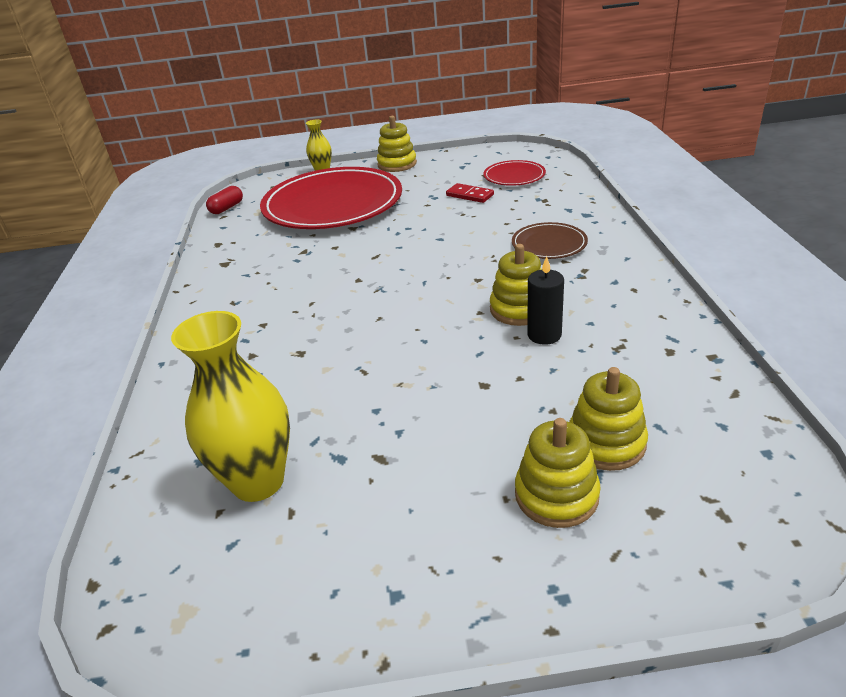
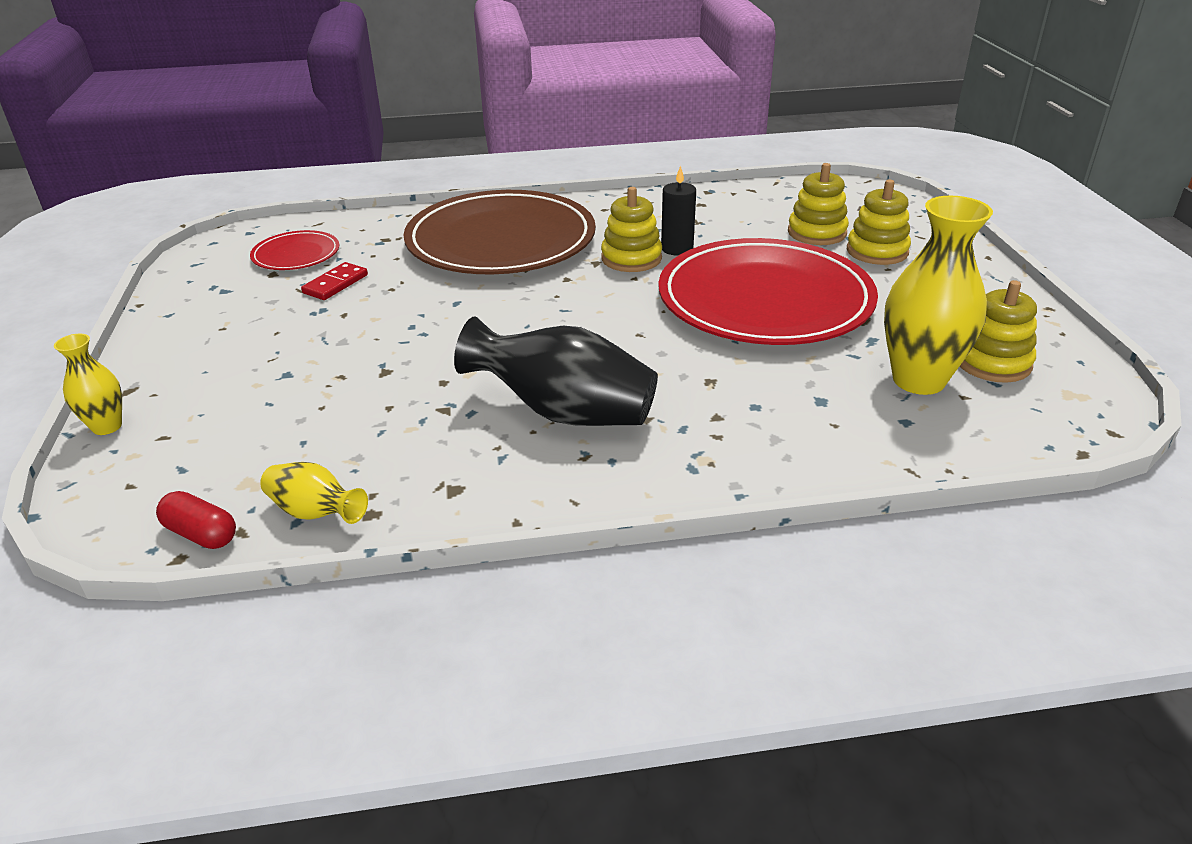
camera: 95 degrees left, 0 degrees up
(227, 230) = (315, 513): none -> yellow vase
(283, 291) = (564, 412): none -> black vase
(333, 204) = (281, 398): red plate -> red plate (765, 299)
(397, 164) = (157, 346): yellow stacking toy -> yellow stacking toy (992, 362)
(549, 244) = (501, 240): brown plate -> brown plate, size x2.24

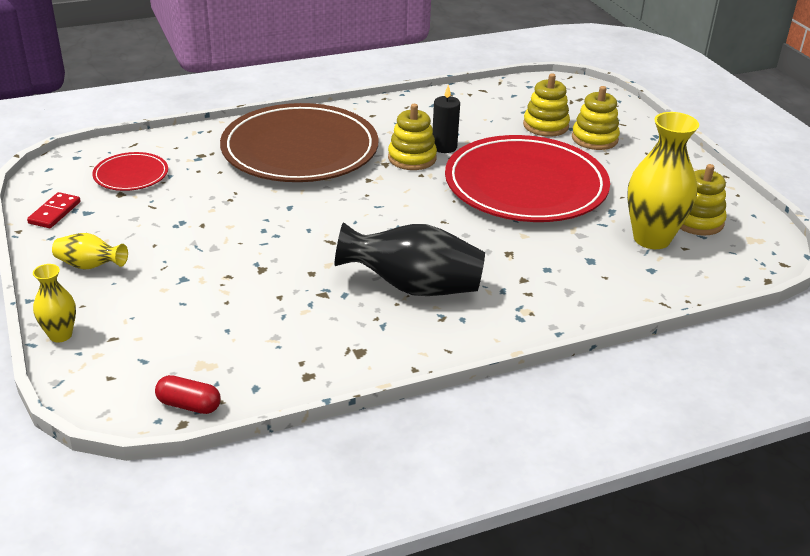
camera: 15 degrees left, 0 degrees up
(315, 513) = (266, 380): yellow vase -> yellow vase (90, 266)
(335, 284) = (181, 199): red domino -> red domino (55, 213)

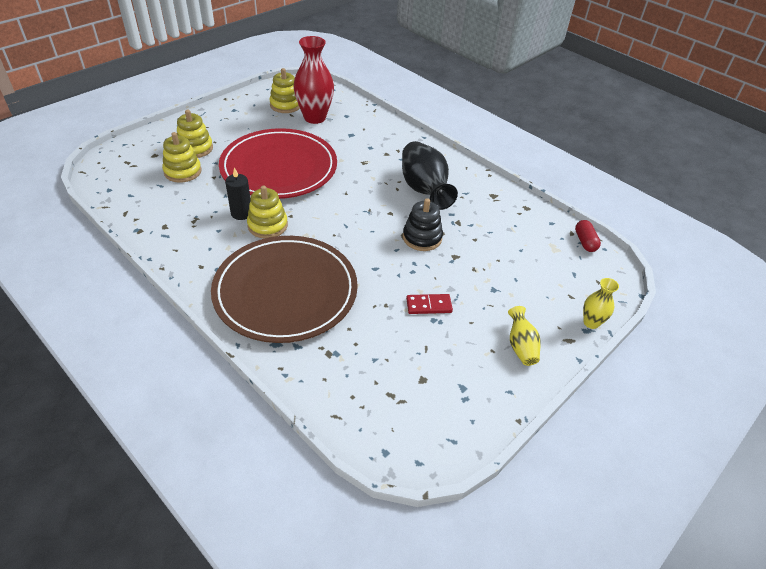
camera: 115 degrees left, 10 degrees up
(55, 213) = (478, 410): red domino -> red domino (429, 305)
(131, 175) = (390, 388): red plate -> none
(315, 254) = (422, 238): none -> black stacking toy
(651, 239) = (314, 117): yellow vase -> red vase

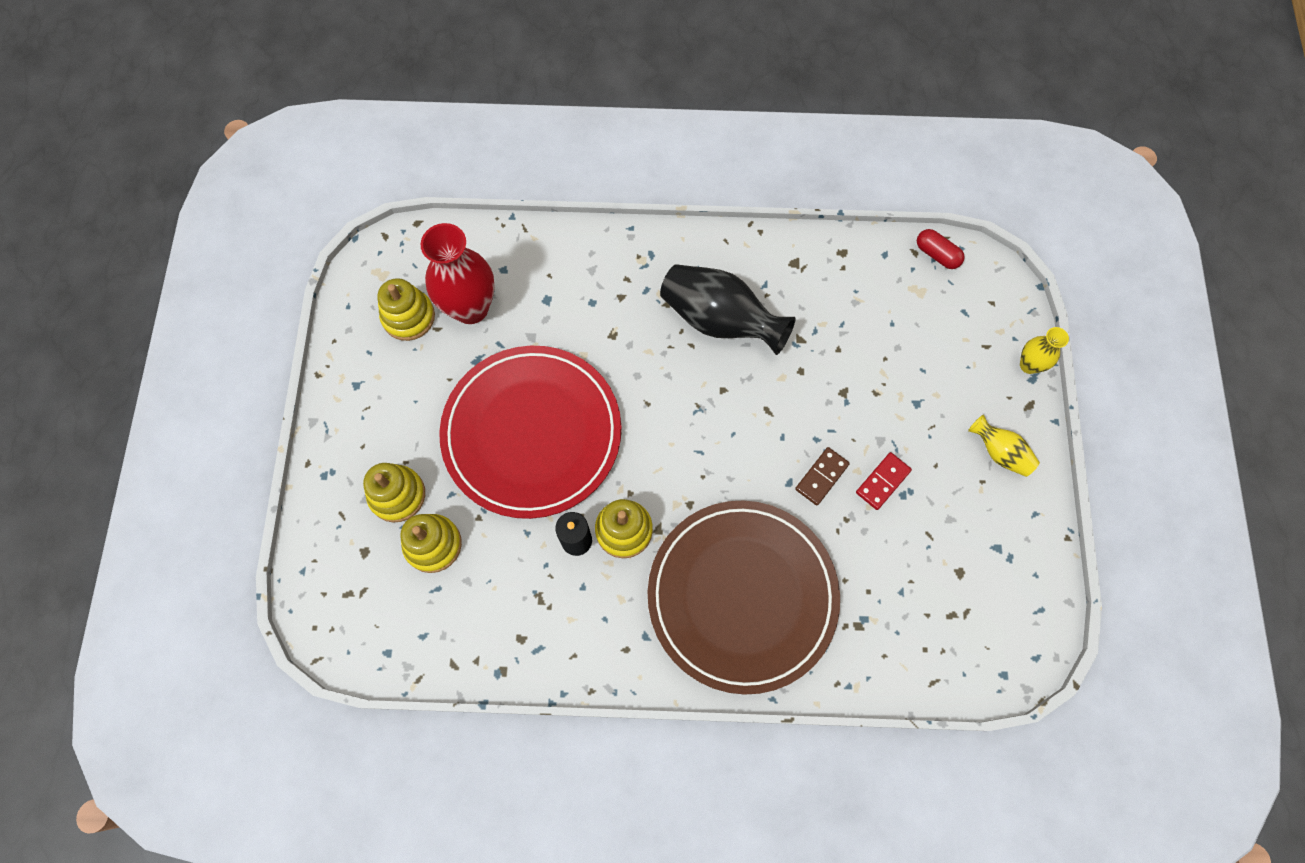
camera: 40 degrees left, 25 degrees up
(396, 279) = (822, 477): none -> brown domino
(422, 238) = (789, 396): black stacking toy -> none

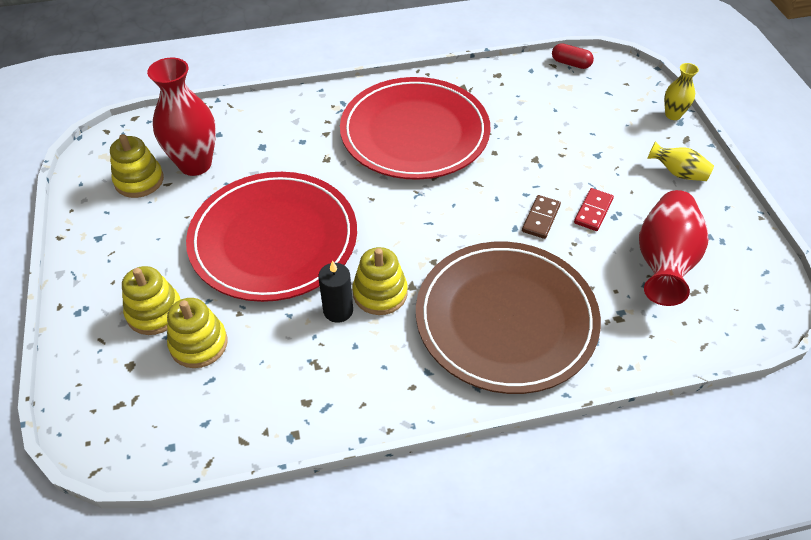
camera: 15 degrees left, 20 degrees down
(720, 320) = (415, 133): black vase -> red plate
(934, 569) = (664, 262): none -> red vase

